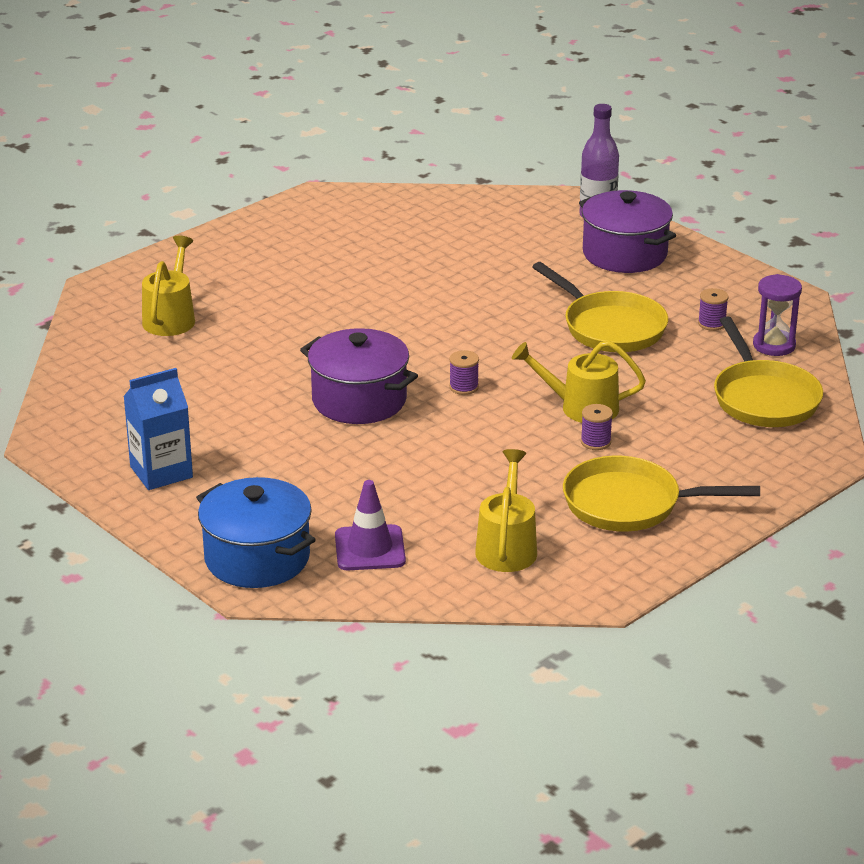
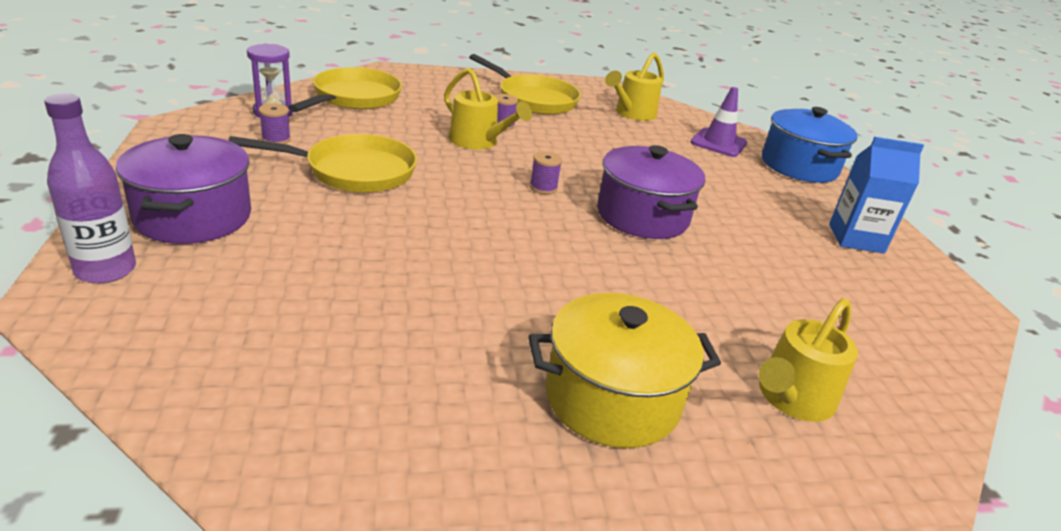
camera: 150 degrees left, 0 degrees up
(271, 277) = (612, 398): none -> yellow pot
(609, 327) = (353, 171): yellow pan -> yellow pan turned 90 degrees clockwise

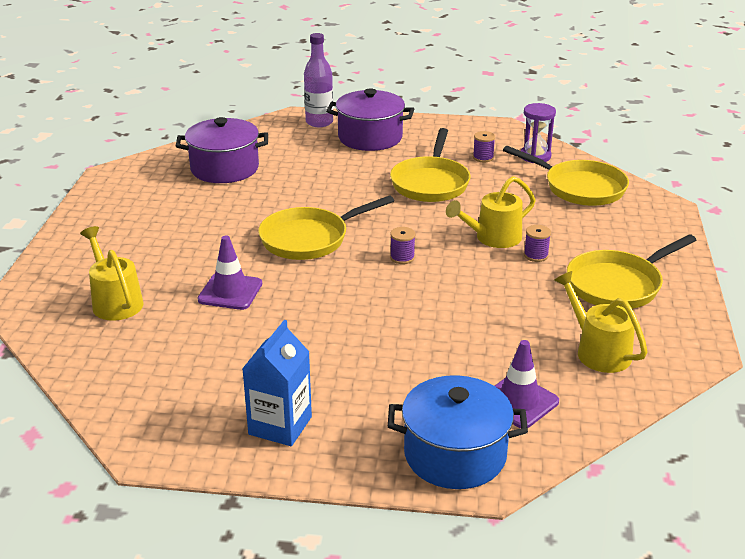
camera: 110 degrees right, 0 degrees up
(532, 248) = (309, 239): none -> yellow pan
(612, 398) = (154, 240): yellow pot -> none
(642, 216) = (347, 298): purple pot -> purple pot (224, 168)
(689, 295) = (230, 292): none -> purple traffic cone

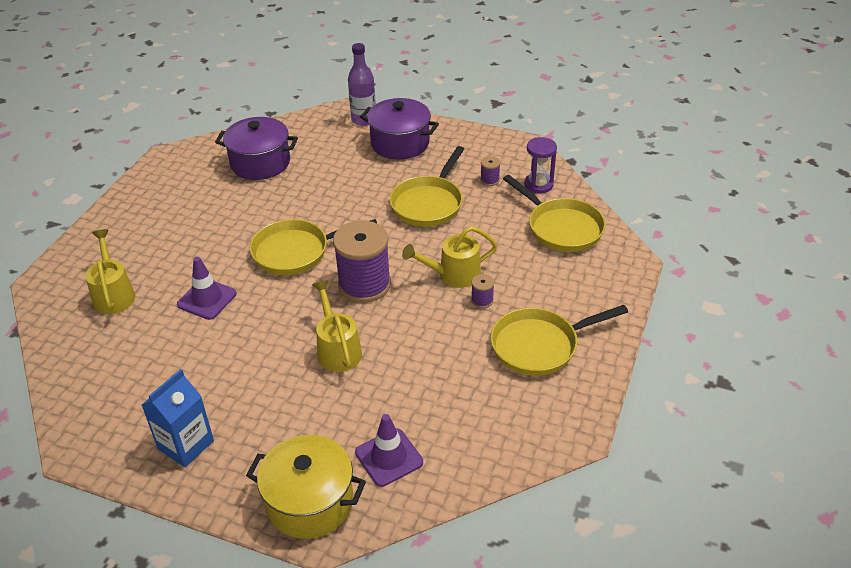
camera: 15 degrees right, 10 degrees up
(402, 257) = (364, 285): purple spool -> purple spool, size x2.41
(455, 455) = (310, 502): blue pot -> yellow pot
(597, 351) = (484, 416): yellow watering can -> yellow watering can (337, 349)

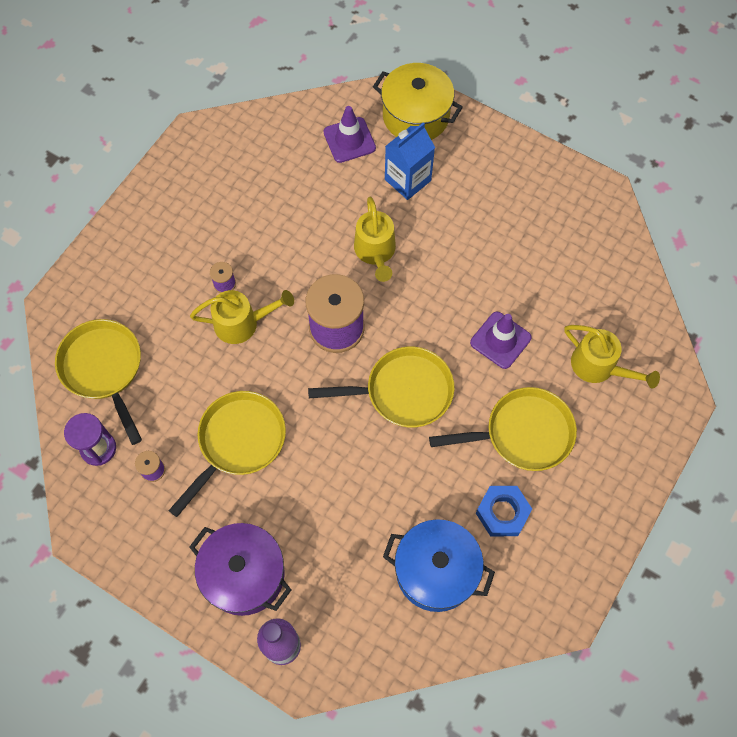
camera: 170 degrees left, 25 degrees up
(113, 294) = (599, 367): yellow watering can -> yellow watering can turned 45 degrees counterclockwise
(186, 445) = (513, 180): blue carton -> blue carton (407, 180)
(209, 197) = (502, 513): none -> blue nut
(260, 163) = (436, 571): purple pot -> blue pot
(539, 345) = (190, 221): yellow pan -> yellow pan (523, 434)

